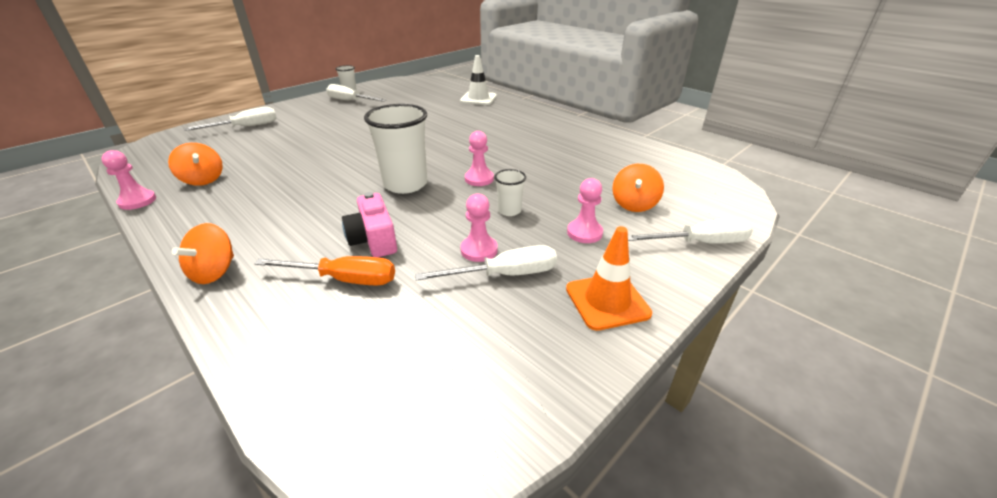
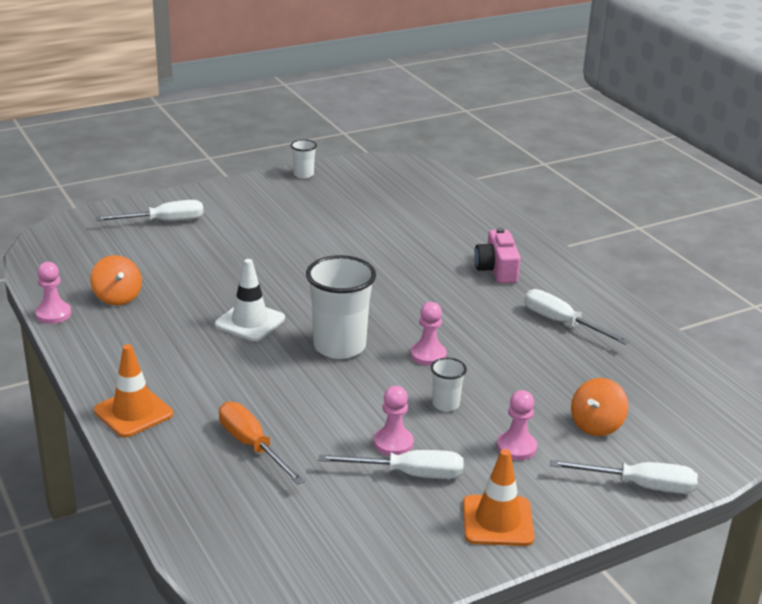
camera: 15 degrees right, 5 degrees down
(214, 272) = (133, 412): orange spinning top -> orange traffic cone
(344, 279) = (252, 446): orange screwdriver -> orange screwdriver turned 150 degrees counterclockwise
(350, 101) = (301, 195): white screwdriver -> white screwdriver (562, 323)
(373, 240) = (288, 409): pink camera -> pink camera (496, 269)
(478, 99) = (480, 219): white traffic cone -> white traffic cone (250, 322)

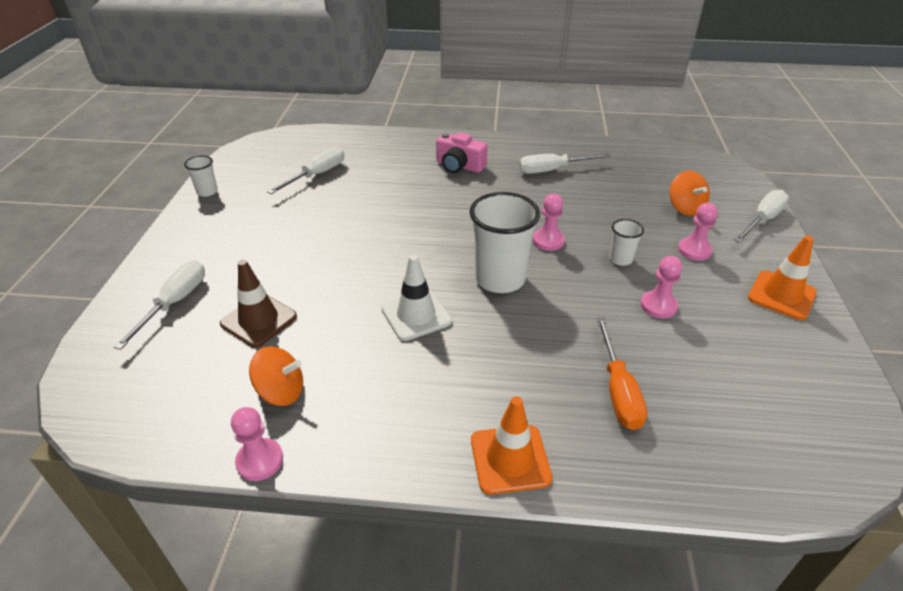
camera: 55 degrees left, 10 degrees up
(178, 260) = (259, 320): none -> brown traffic cone
(252, 446) = (618, 390): orange screwdriver -> orange screwdriver turned 90 degrees counterclockwise
(409, 474) = (704, 314): white screwdriver -> white screwdriver (317, 175)

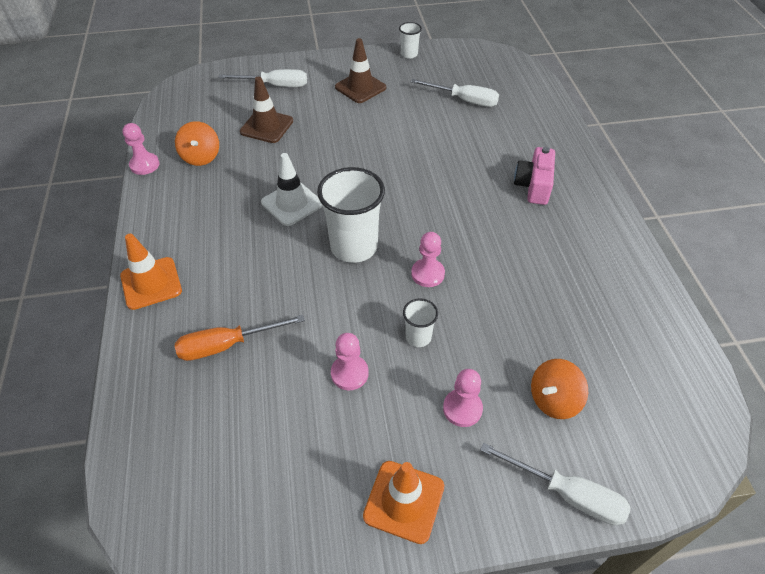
camera: 75 degrees right, 10 degrees up
(240, 235) = (360, 87): none -> brown traffic cone
(552, 170) = (570, 261): white screwdriver -> none

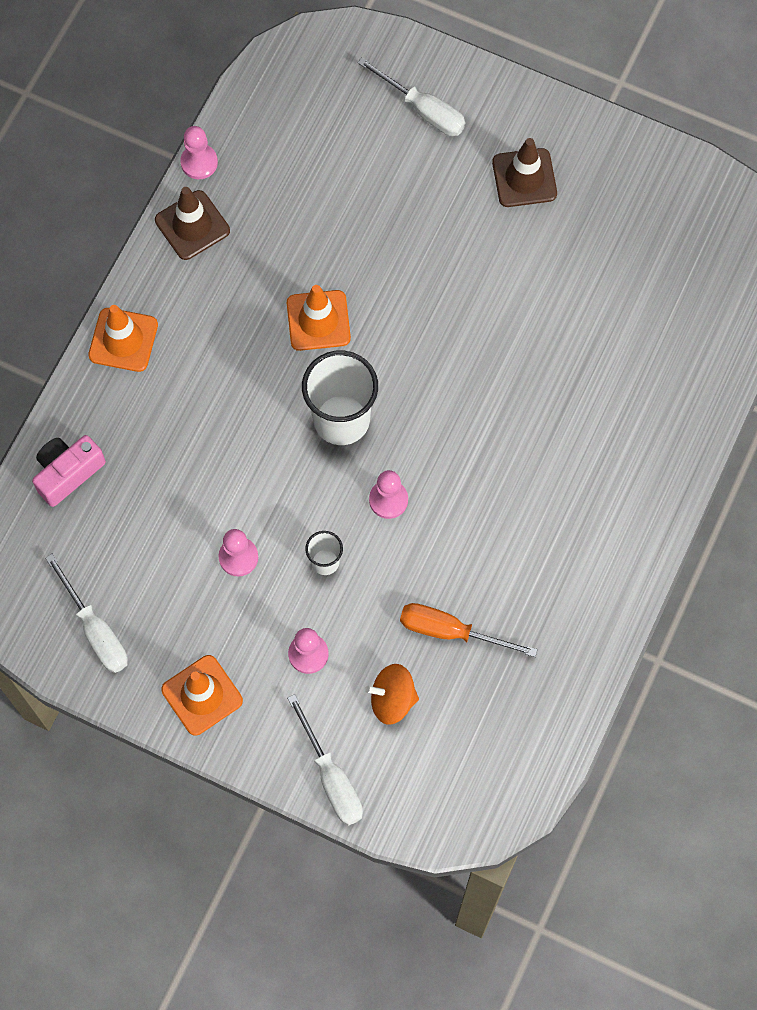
camera: 35 degrees right, 20 degrees up
(201, 157) = (265, 187): orange spinning top -> none
(227, 345) = (152, 457): orange screwdriver -> orange screwdriver (450, 631)
(266, 126) = (367, 180): brown traffic cone -> brown traffic cone (192, 225)
(292, 203) = (318, 320): white traffic cone -> orange traffic cone
(409, 54) = (635, 150): white cup -> none
(464, 100) = (633, 280): white screwdriver -> white screwdriver (95, 630)
(533, 186) = (595, 462): pink camera -> pink camera (68, 473)

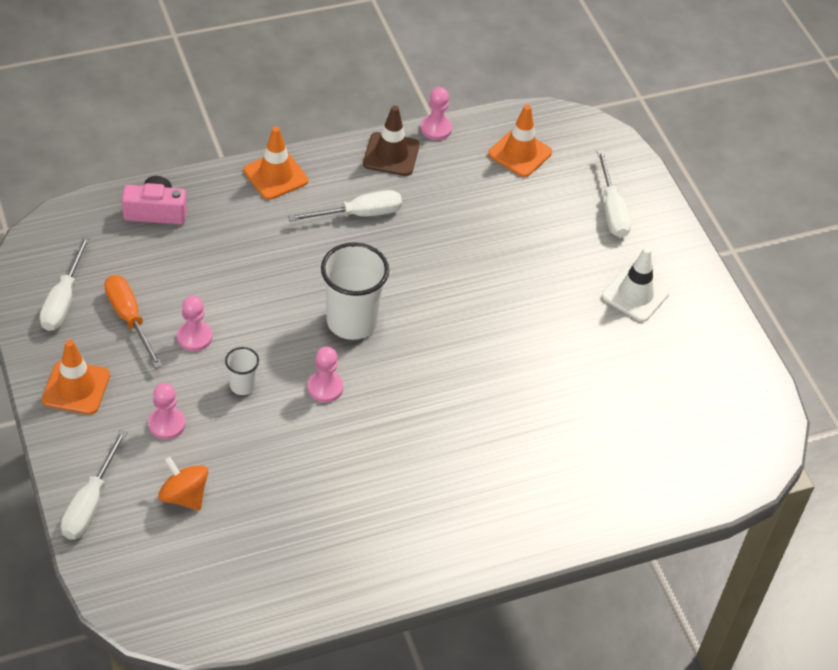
camera: 40 degrees right, 20 degrees down
(233, 311) = (359, 214): none -> white screwdriver
(318, 320) = (405, 260): orange traffic cone -> orange traffic cone (520, 153)
(450, 631) = (270, 493): orange screwdriver -> orange screwdriver (129, 319)
(524, 178) = (635, 295): brown traffic cone -> white traffic cone

